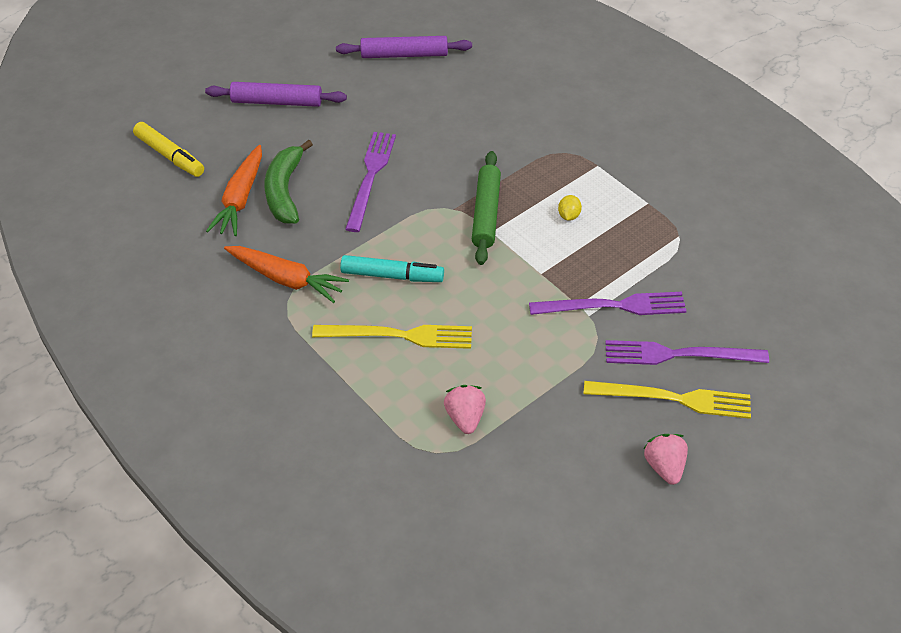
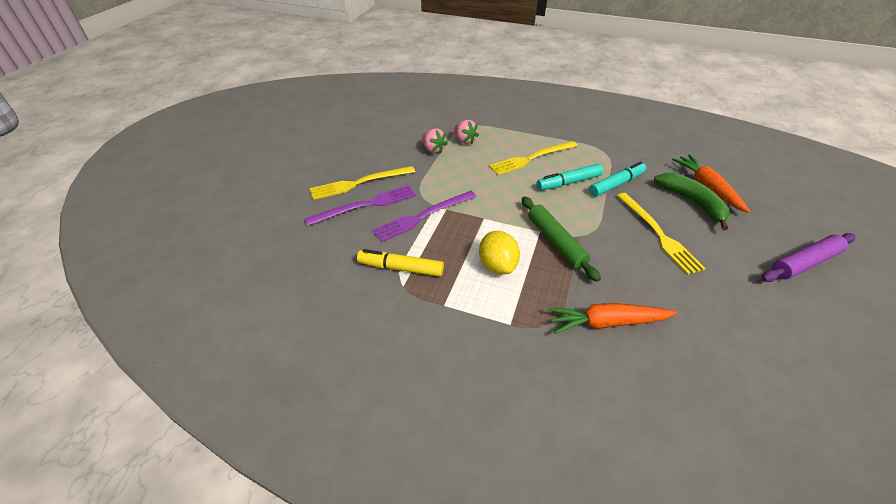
camera: 150 degrees right, 5 degrees down
(170, 156) = (787, 194): yellow marker -> yellow marker (401, 268)
(286, 279) = (619, 160): orange carrot -> orange carrot (607, 323)
(337, 248) = (616, 184): none -> turquoise marker
(370, 177) = (658, 234): purple fork -> yellow fork
(404, 55) = (803, 372): purple rolling pin -> none
(568, 216) = (497, 265): yellow lemon -> yellow lemon, size x1.91
(664, 467) = (352, 155): pink strawberry -> pink strawberry (433, 149)

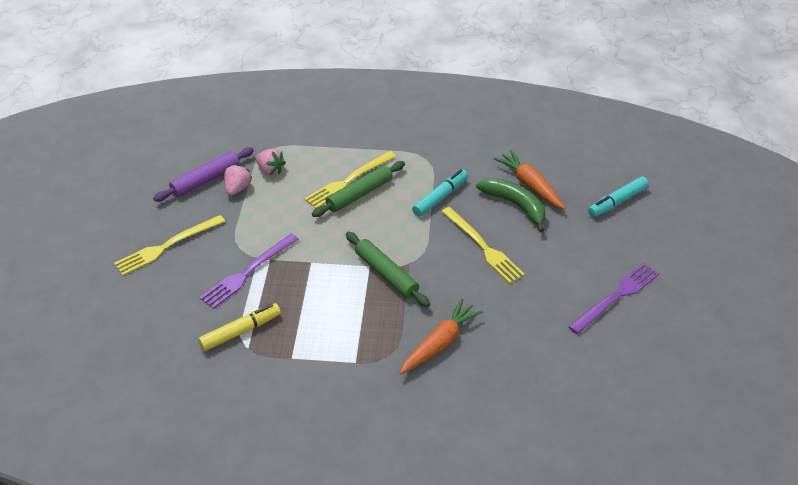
camera: 15 degrees left, 0 degrees up
(366, 205) = (183, 271): purple fork -> purple fork (616, 297)
(401, 268) = (241, 331): yellow marker -> yellow marker turned 150 degrees clockwise
(433, 149) = (237, 188): pink strawberry -> pink strawberry turned 105 degrees counterclockwise
(497, 265) = (334, 309): yellow lemon -> none
(539, 170) = (359, 194): none -> green rolling pin
(568, 182) = (391, 204): turquoise marker -> turquoise marker (617, 202)
(607, 323) = (440, 343): orange carrot -> orange carrot turned 150 degrees clockwise
(804, 263) = (612, 251): purple rolling pin -> purple rolling pin (206, 180)

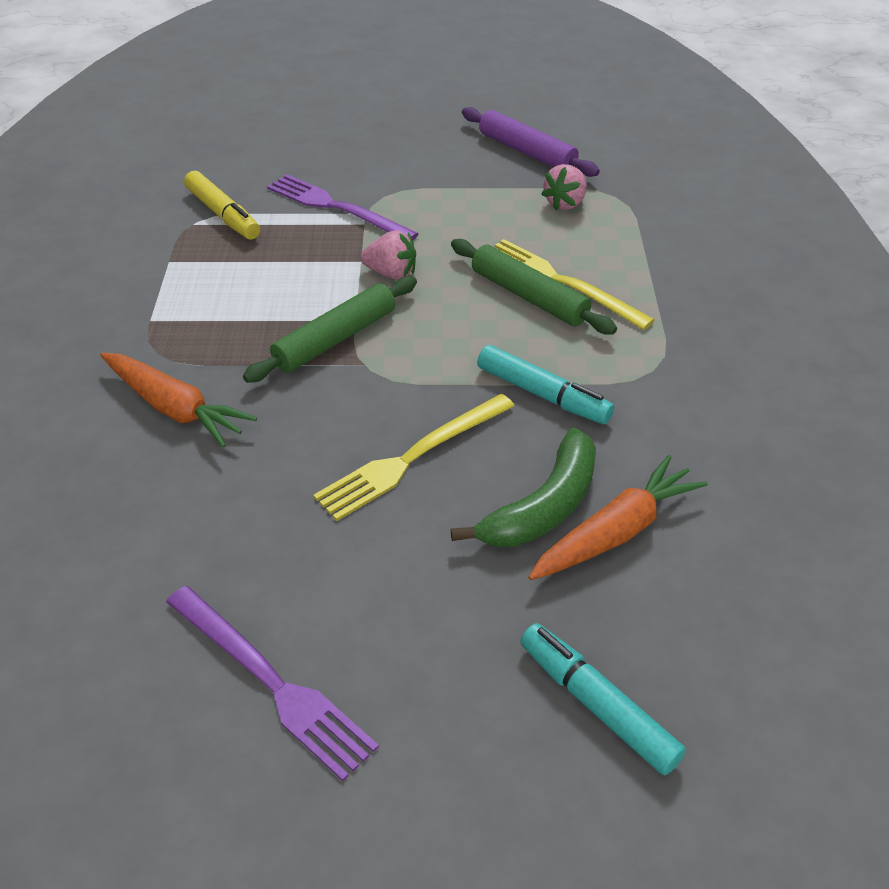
camera: 85 degrees right, 0 degrees up
(167, 246) = (384, 140): yellow fork -> none
(237, 188) = (514, 180): pink strawberry -> pink strawberry (391, 273)

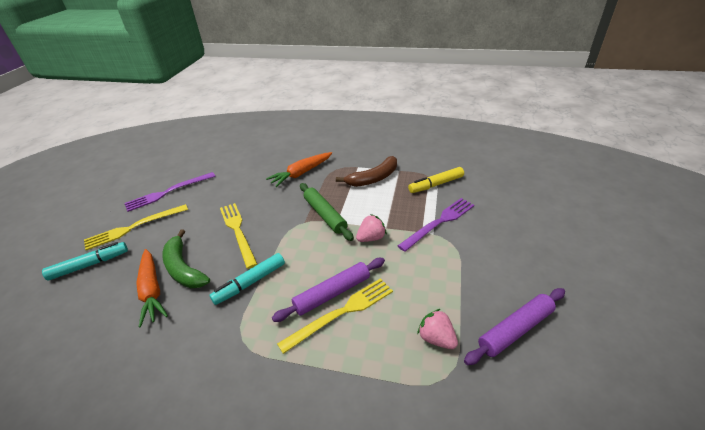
camera: 105 degrees right, 5 degrees down
(200, 291) = (373, 178): none -> brown banana
(391, 273) = (371, 238): pink strawberry -> pink strawberry turned 150 degrees counterclockwise
(442, 684) = (134, 227): none -> yellow fork
(529, 296) = (332, 293): green rolling pin -> purple rolling pin

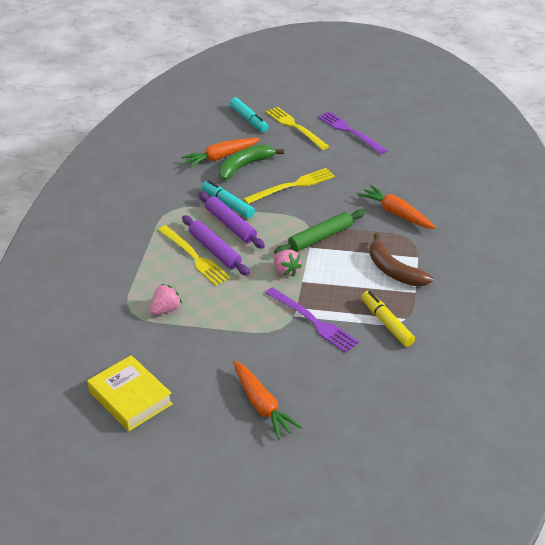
camera: 85 degrees right, 0 degrees up
(515, 329) = (170, 358): purple rolling pin -> purple rolling pin (231, 225)
(554, 255) = (262, 405): none -> orange carrot
(593, 368) = (130, 398): none -> yellow book

